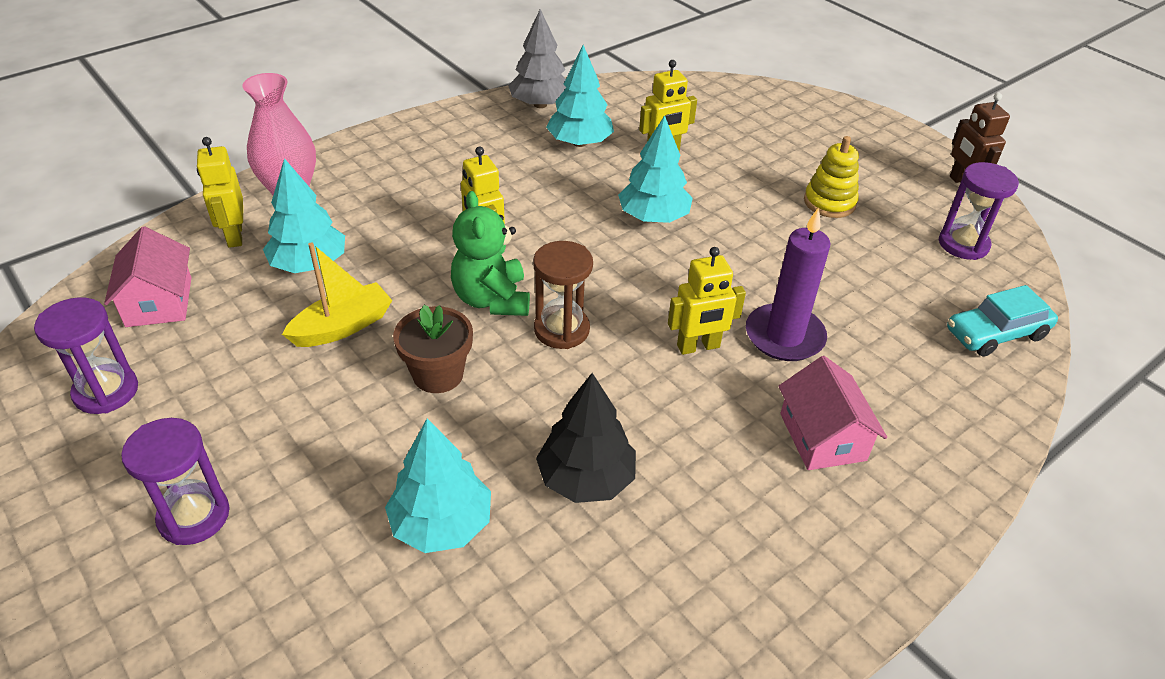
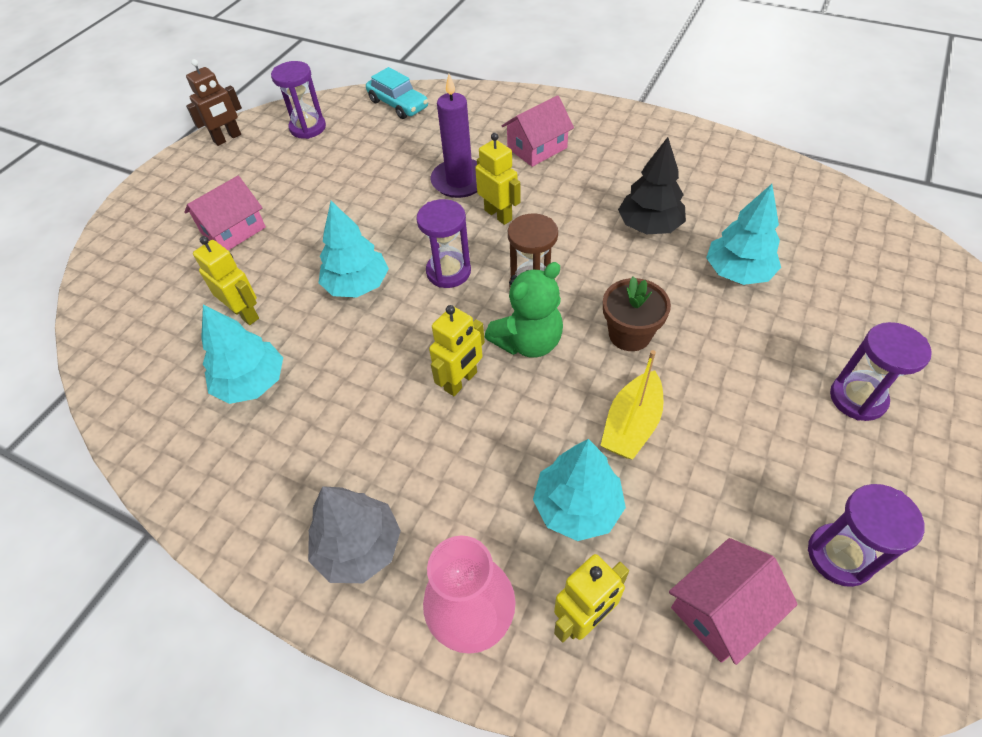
camera: 110 degrees left, 10 degrees up
(342, 327) = (631, 425): yellow boat -> yellow boat turned 90 degrees counterclockwise
(540, 104) = (177, 453): grey tree -> grey tree (358, 547)
(629, 279) = (448, 272): none -> purple hourglass
(786, 163) = (233, 230): none -> pink house
(829, 202) = (284, 195): yellow stacking toy -> none

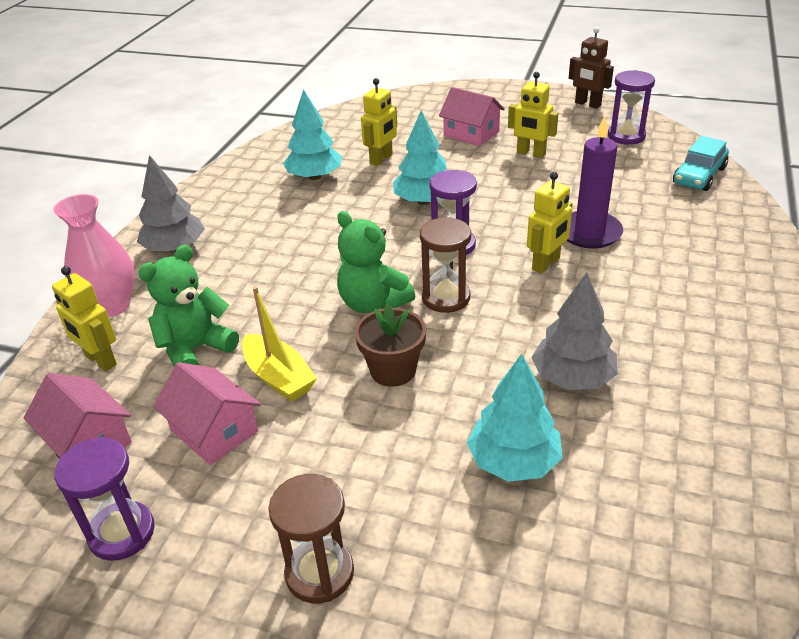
camera: 80 degrees right, 15 degrees down
(461, 381) = (323, 271): yellow robot -> yellow robot (531, 153)
(537, 148) = (677, 277): pink house -> pink house (214, 431)
(577, 506) = (195, 349): turquoise tree -> green teddy bear
(631, 425) = (278, 377): yellow boat -> yellow boat turned 150 degrees counterclockwise
(649, 226) = (573, 378): black tree -> grey tree
(857, 398) = (319, 573): purple hourglass -> brown hourglass

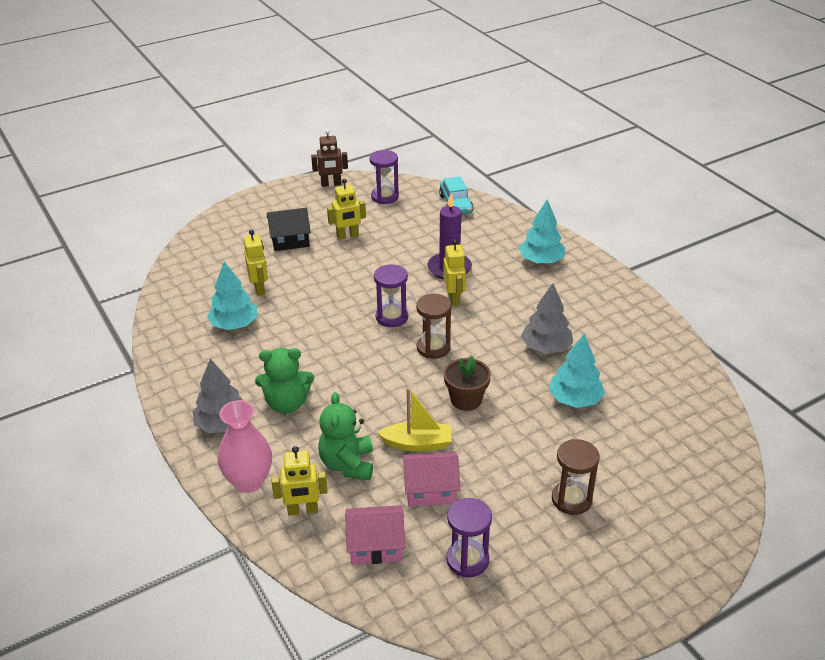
camera: 50 degrees left, 0 degrees up
(373, 303) = (401, 375): green teddy bear -> green teddy bear (287, 404)
(424, 201) = (332, 301): turquoise tree -> turquoise tree (541, 261)
(471, 134) = (290, 240): pink house -> black house

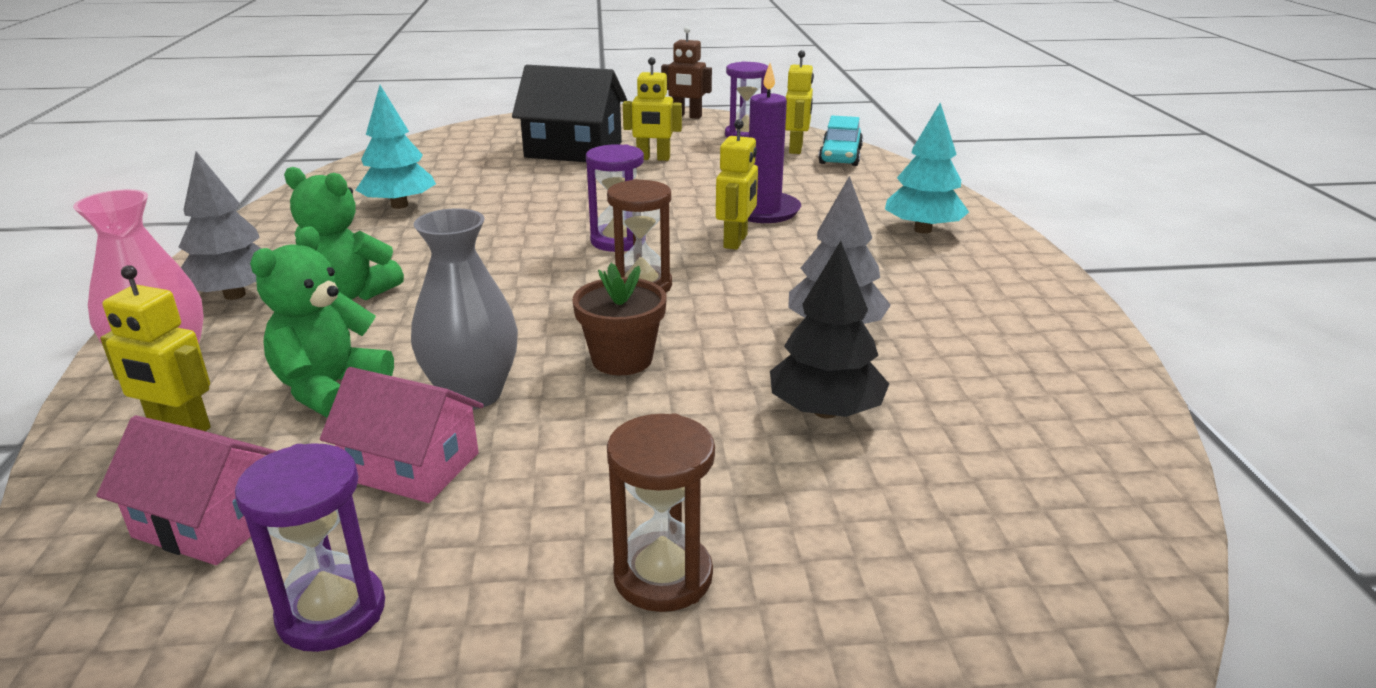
camera: 25 degrees right, 10 degrees down
(259, 288) = (478, 181): yellow robot -> yellow robot (796, 149)
(290, 240) = (573, 150): black house -> black house, size x1.55
(417, 443) = (473, 394): yellow boat -> grey vase
(575, 399) = (825, 411): turquoise tree -> black tree

